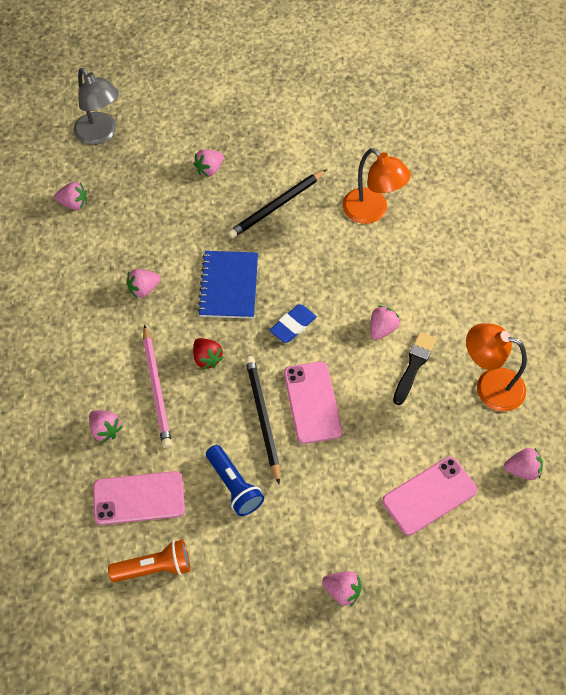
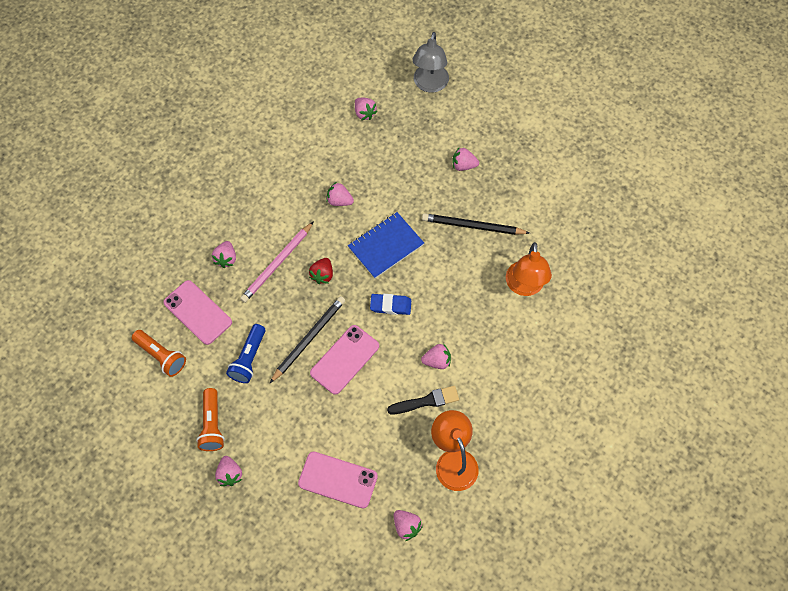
camera: 50 degrees right, 5 degrees up
(275, 571) = (212, 425): none -> orange flashlight

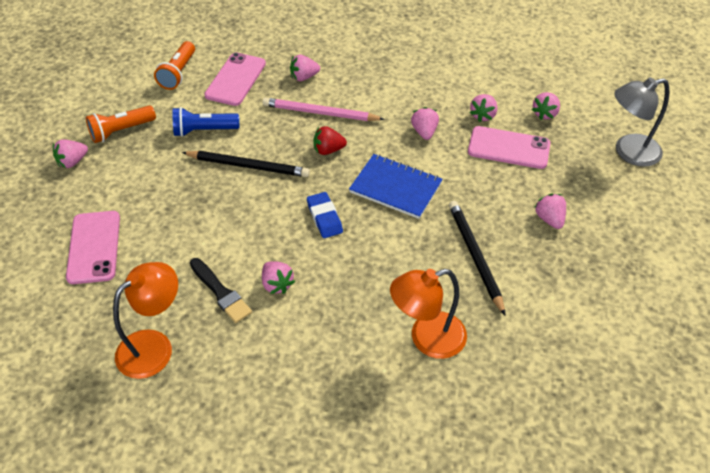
camera: 65 degrees right, 15 degrees down
(344, 359) = (238, 202): pink phone -> pink phone (508, 148)
(406, 526) = (56, 329): pink strawberry -> pink strawberry (483, 115)

